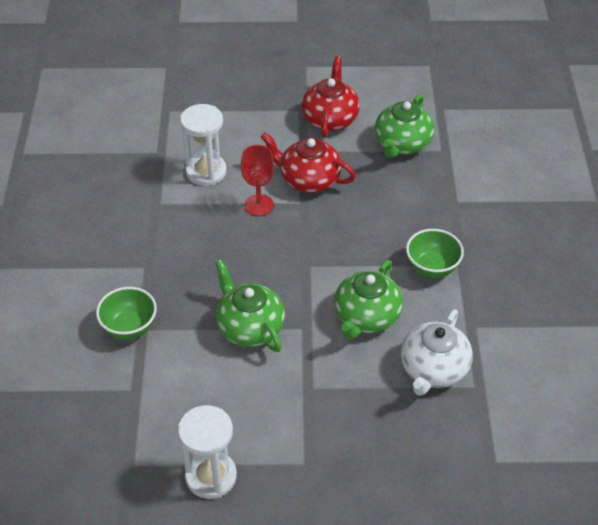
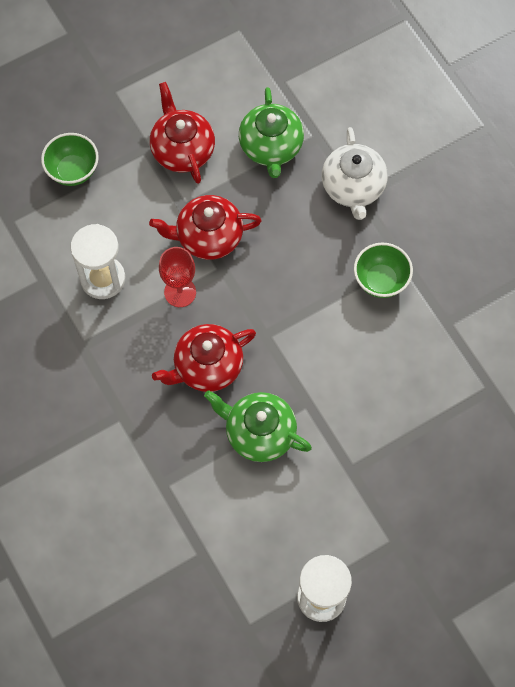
camera: 30 degrees left, 20 degrees up
(129, 328) = (151, 493): green bowl -> green bowl (73, 171)
(242, 263) = (207, 366): none -> red teapot
(366, 317) = (354, 365): green teapot -> none
(433, 370) = (442, 389): white teapot -> white teapot (353, 187)

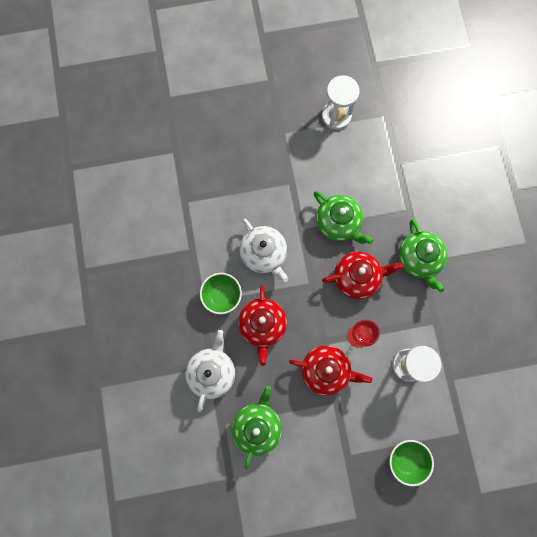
camera: 160 degrees left, 10 degrees up
(128, 421) = (419, 259): none -> green teapot
(182, 150) = (322, 448): red teapot -> red teapot (262, 325)
(347, 354) = (264, 254): none -> white teapot

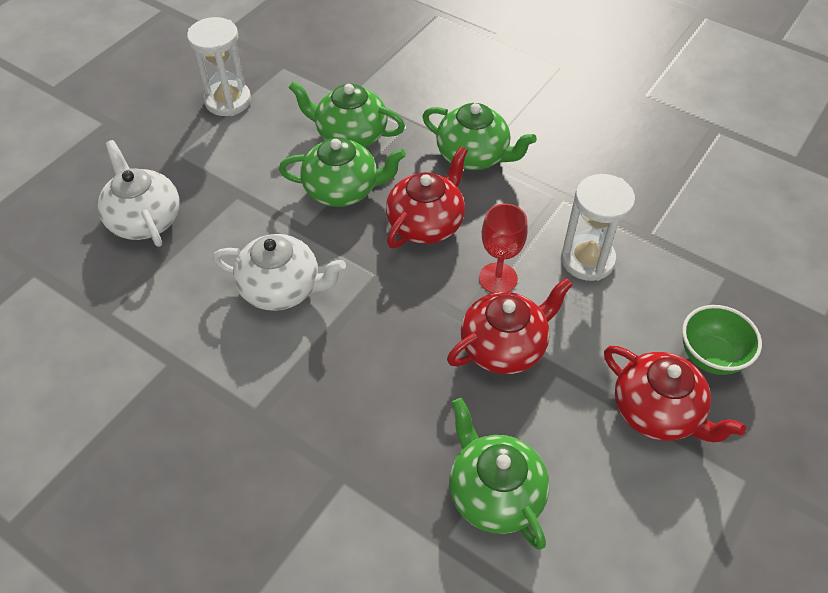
camera: 45 degrees left, 25 degrees down
(212, 372) = (356, 484): white teapot -> white teapot (145, 220)
(222, 296) = (273, 380): green bowl -> none
(262, 325) = (366, 367): red teapot -> red teapot (657, 412)
(373, 192) = (350, 135): none -> green teapot

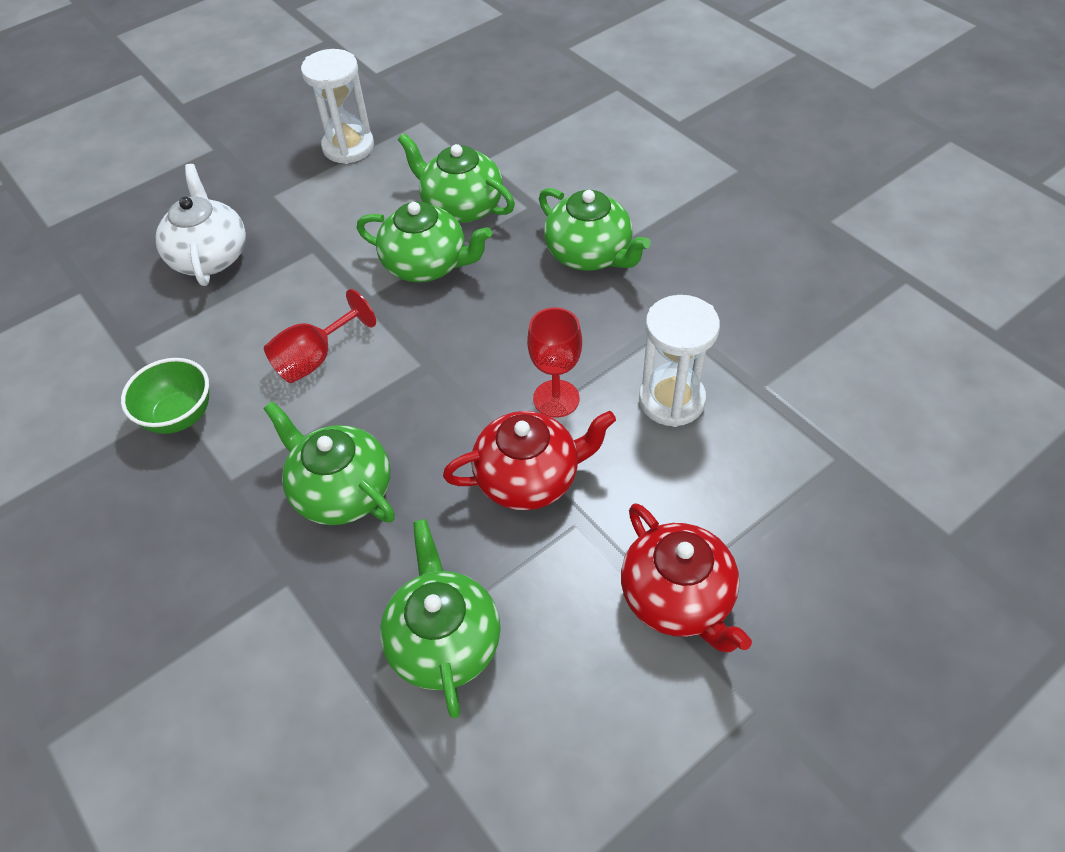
camera: 20 degrees right, 0 degrees up
(282, 288) = (315, 358): white teapot -> red goblet
(355, 394) = (341, 491): none -> green teapot
(426, 224) = (502, 320): red teapot -> none
(710, 356) = (774, 549): green bowl -> green bowl (179, 416)

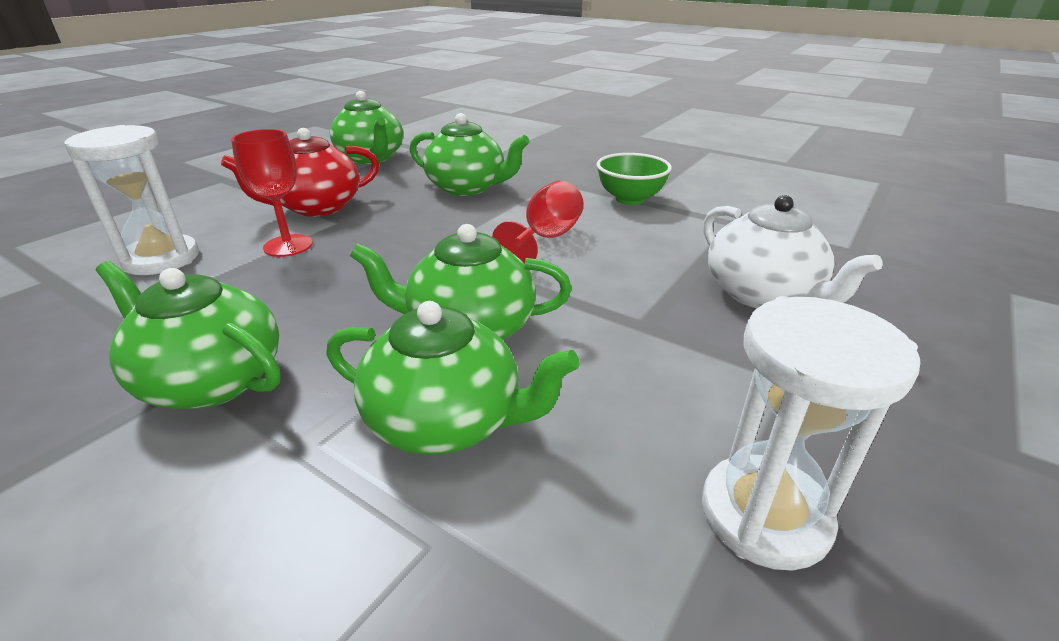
camera: 160 degrees right, 20 degrees down
(678, 598) = (211, 181): red teapot -> none

